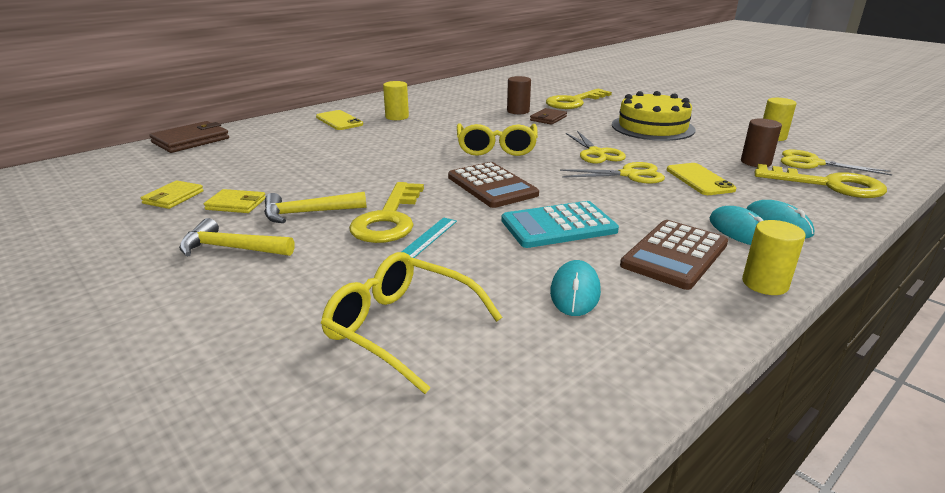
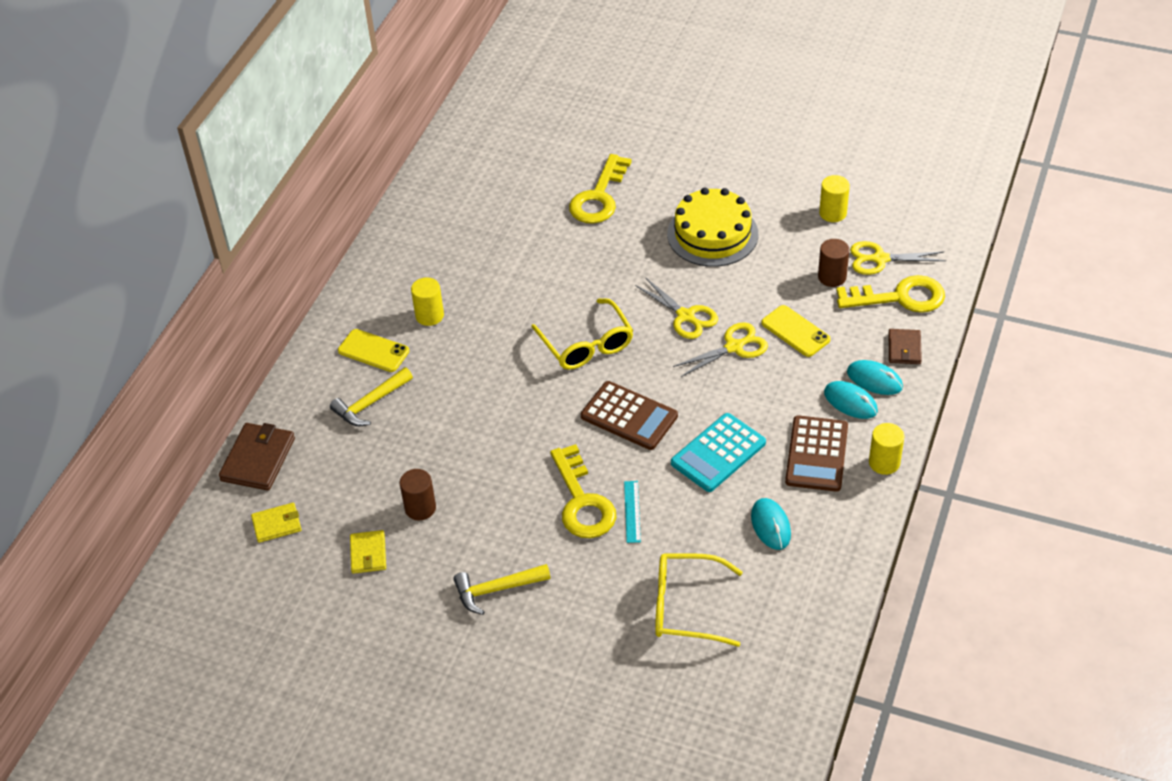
camera: 25 degrees left, 20 degrees up
(236, 204) = (435, 538): yellow wallet -> yellow wallet (277, 524)
(308, 213) = (509, 523): yellow hammer -> yellow hammer (370, 403)
(518, 111) = (552, 247): brown cylinder -> brown cylinder (420, 508)
(548, 118) = (596, 254): brown wallet -> brown wallet (904, 348)

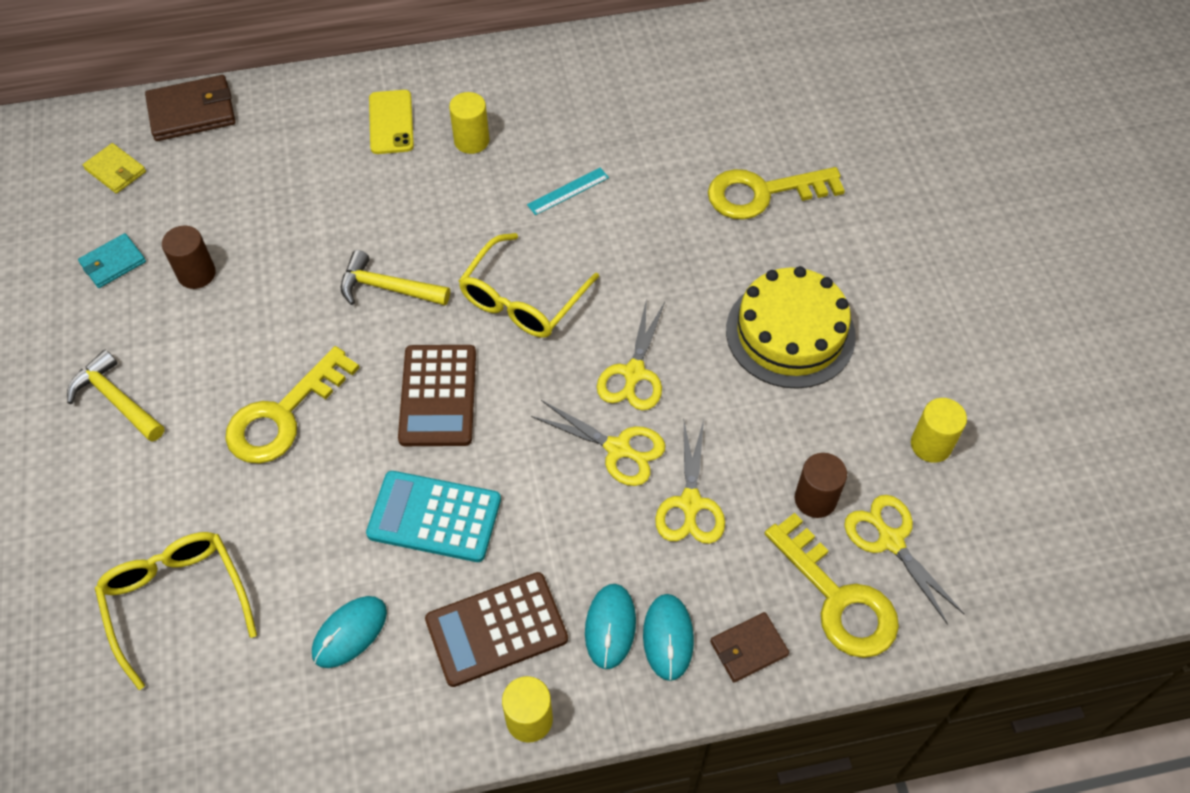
camera: 55 degrees right, 10 degrees up
(368, 554) = (113, 263): yellow wallet -> turquoise wallet
(370, 403) = (317, 158): yellow hammer -> yellow hammer (388, 288)
(632, 511) = (294, 472): turquoise ruler -> turquoise ruler (568, 191)
(795, 331) = (690, 503): yellow phone -> yellow scissors

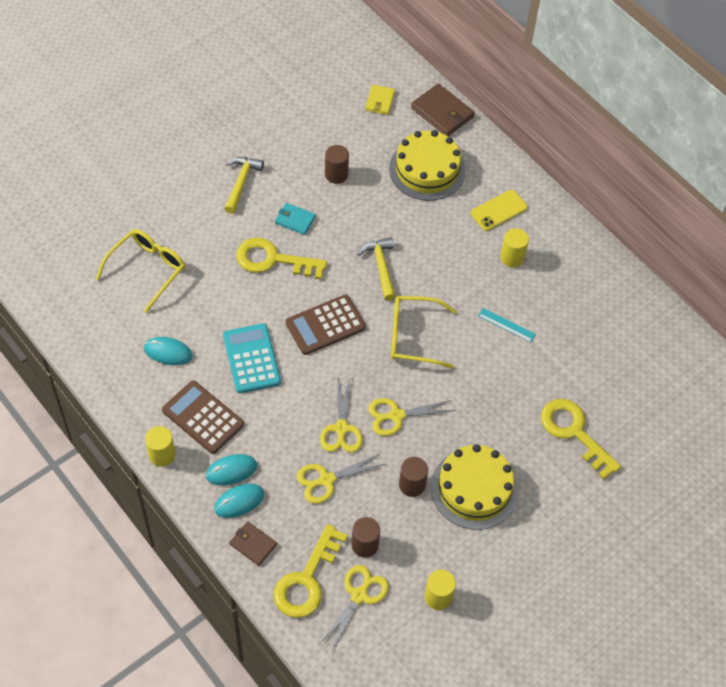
camera: 60 degrees right, 0 degrees up
(113, 263) = (320, 134): turquoise wallet -> turquoise wallet (295, 220)
(270, 168) = (427, 169): none -> yellow cake
(750, 402) = (412, 485): none -> brown cylinder

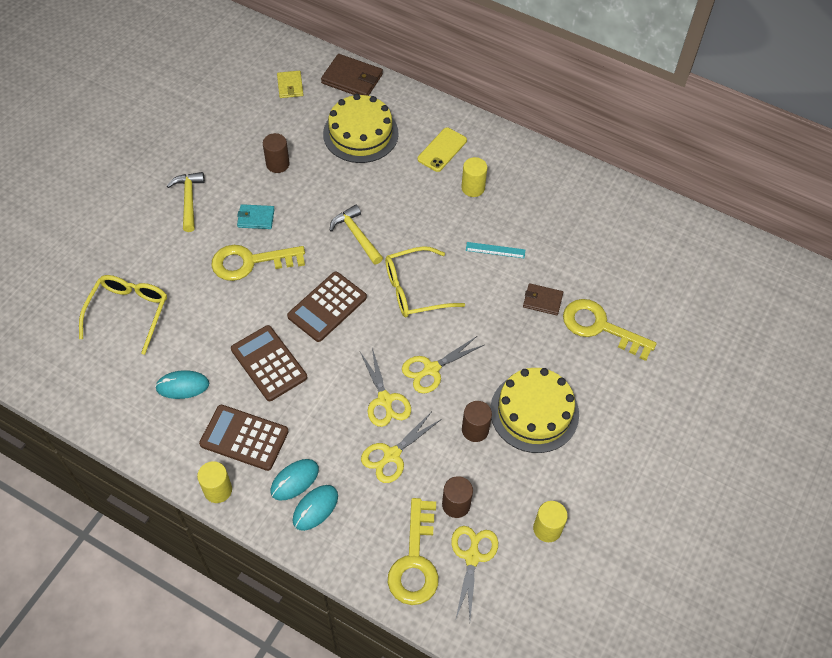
camera: 20 degrees left, 0 degrees up
(251, 358) = (269, 363): turquoise calculator -> brown calculator
(253, 544) = (347, 546): brown wallet -> brown wallet (542, 300)

